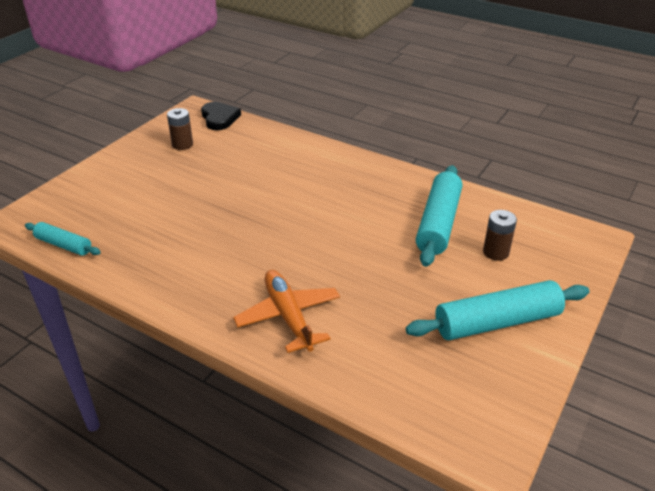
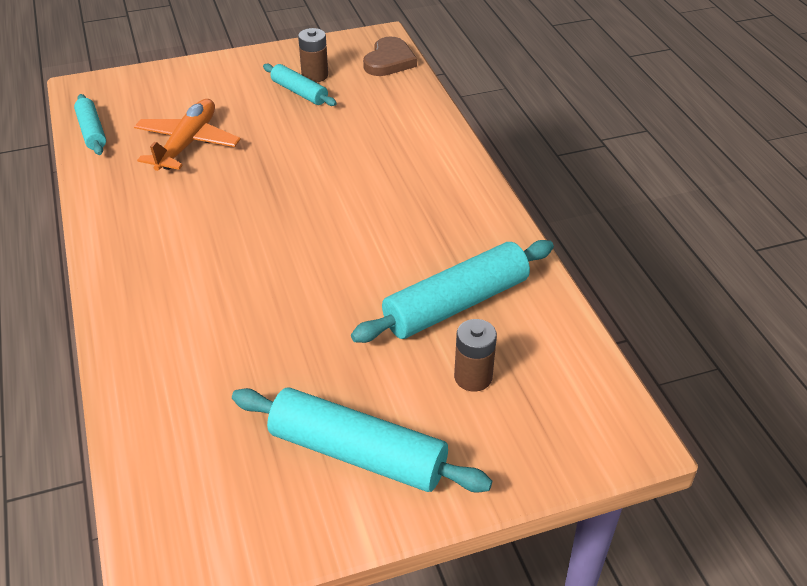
camera: 40 degrees right, 5 degrees up
(186, 158) = (299, 92): none -> turquoise rolling pin
(219, 118) = (389, 61): black heart -> brown heart
(288, 316) = (173, 312): orange plane -> orange plane (187, 144)

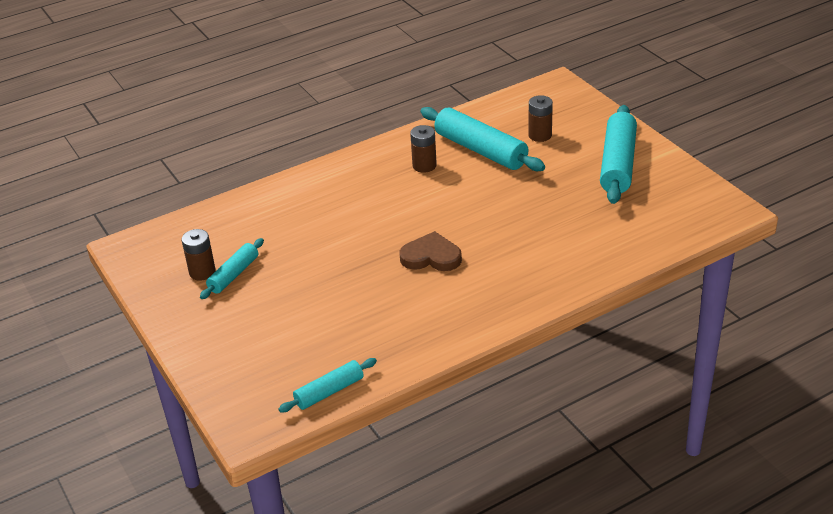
camera: 100 degrees left, 5 degrees down
(187, 144) = (333, 321): orange plane -> none
(389, 61) = (170, 233): brown heart -> brown heart (431, 256)
(438, 245) = (424, 166): none -> brown battery

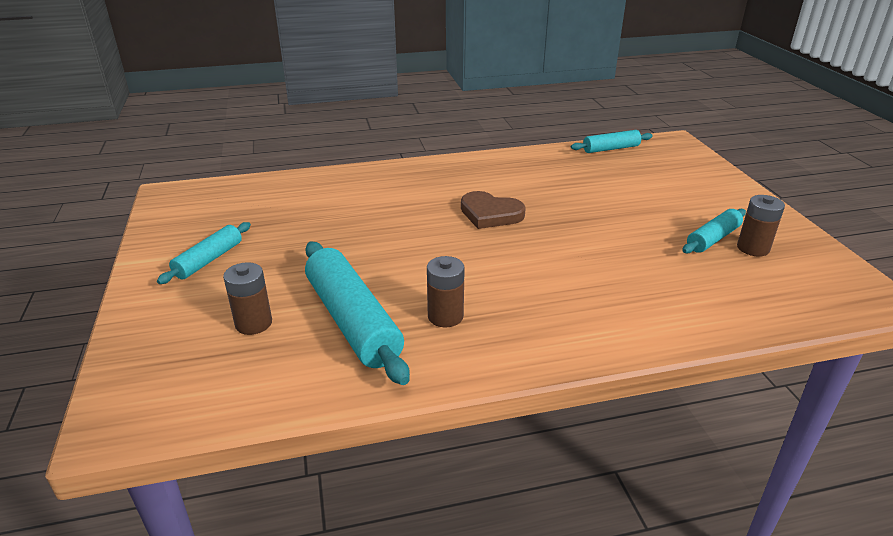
camera: 165 degrees left, 5 degrees down
(618, 164) = (208, 260): turquoise rolling pin -> turquoise rolling pin, size x0.56

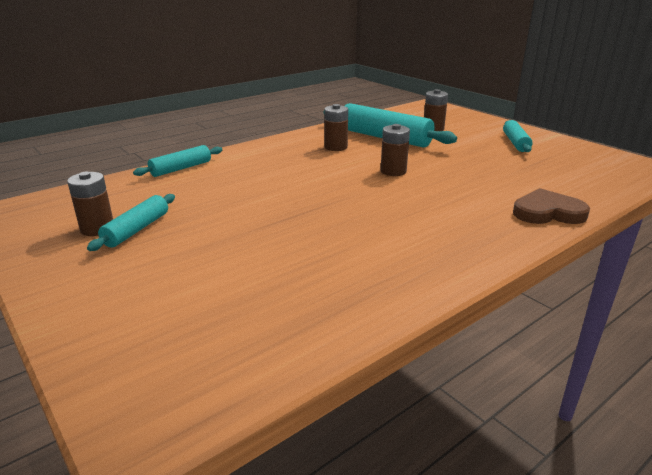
camera: 155 degrees right, 5 degrees down
(420, 250) = (393, 171): none -> brown battery
(490, 214) = (369, 207): brown heart -> brown heart (547, 212)
(611, 149) = (275, 357): turquoise rolling pin -> turquoise rolling pin (181, 168)

